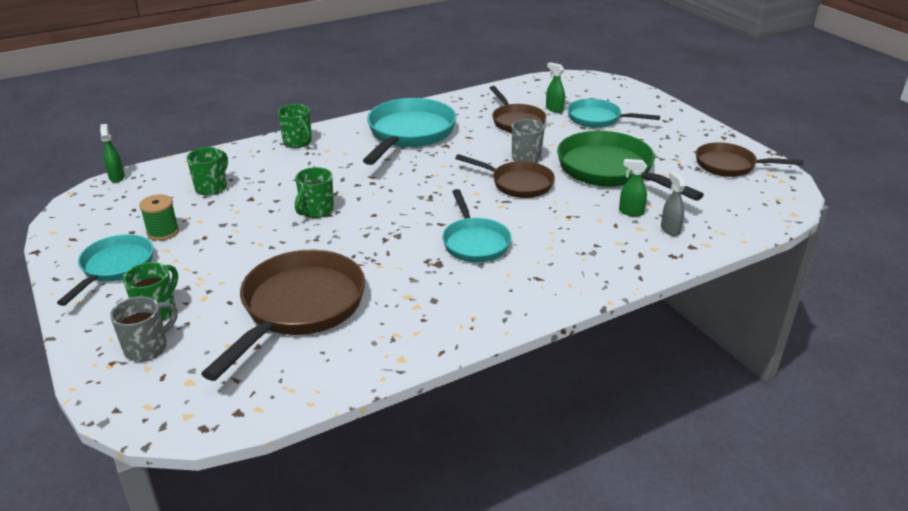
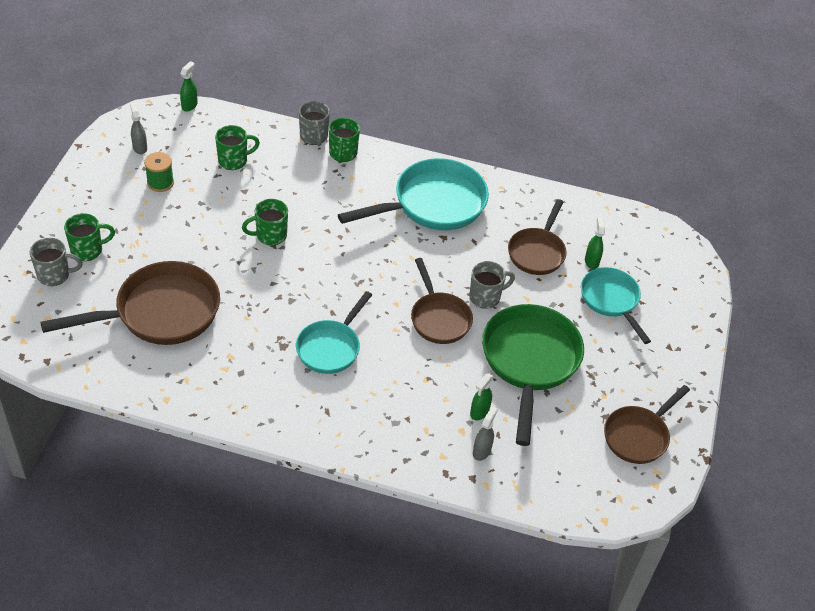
camera: 40 degrees right, 15 degrees up
(106, 222) = (140, 147): none -> grey spray bottle
(115, 268) = (103, 194): turquoise pan -> none
(259, 145) = (314, 137): none -> grey mug
(630, 212) = (479, 412): green spray bottle -> green spray bottle turned 120 degrees counterclockwise
(730, 165) = (638, 436): brown pan -> brown pan turned 105 degrees counterclockwise

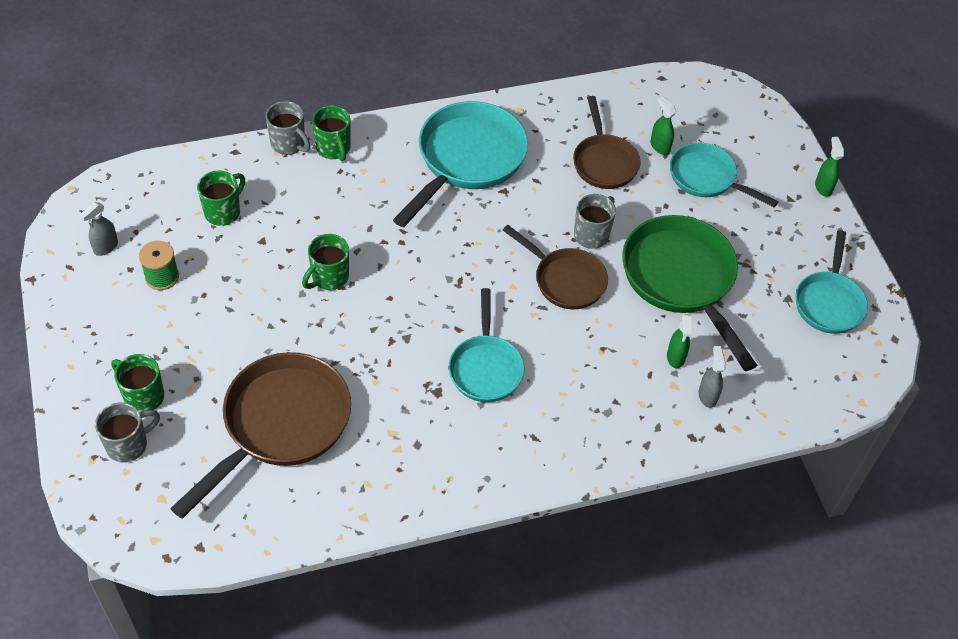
camera: 30 degrees left, 5 degrees up
(88, 250) = (143, 396): green mug -> green mug turned 90 degrees counterclockwise
(140, 147) = (105, 247): grey spray bottle -> grey spray bottle turned 90 degrees counterclockwise
(189, 105) = (123, 171): green spray bottle -> green spray bottle (823, 187)
(638, 436) = (829, 302): brown pan -> turquoise pan

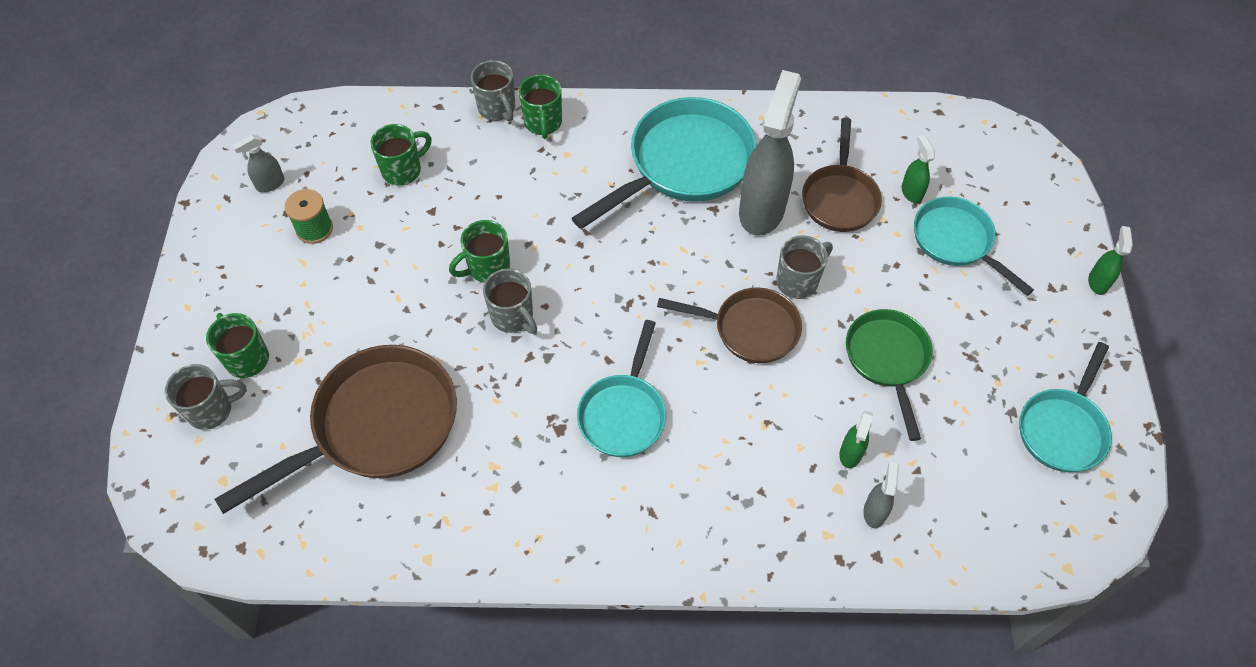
camera: 20 degrees right, 5 degrees up
(365, 312) = (513, 317): none -> grey mug
(544, 184) = (762, 210): none -> grey spray bottle
(565, 280) = (749, 329): brown pan -> brown pan turned 45 degrees counterclockwise
(682, 280) = (887, 360): green pan -> green pan, size x0.62

